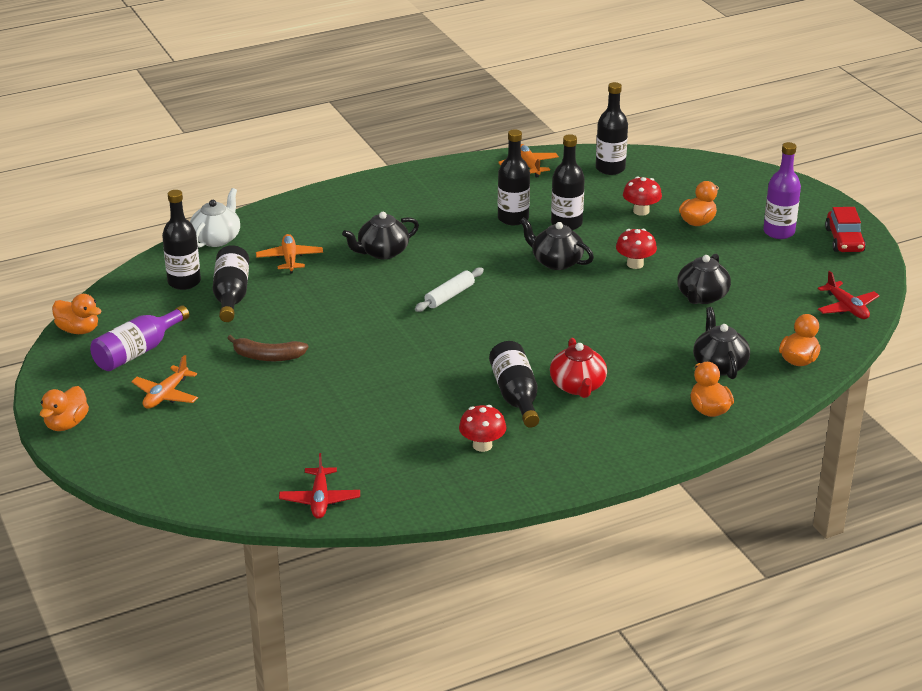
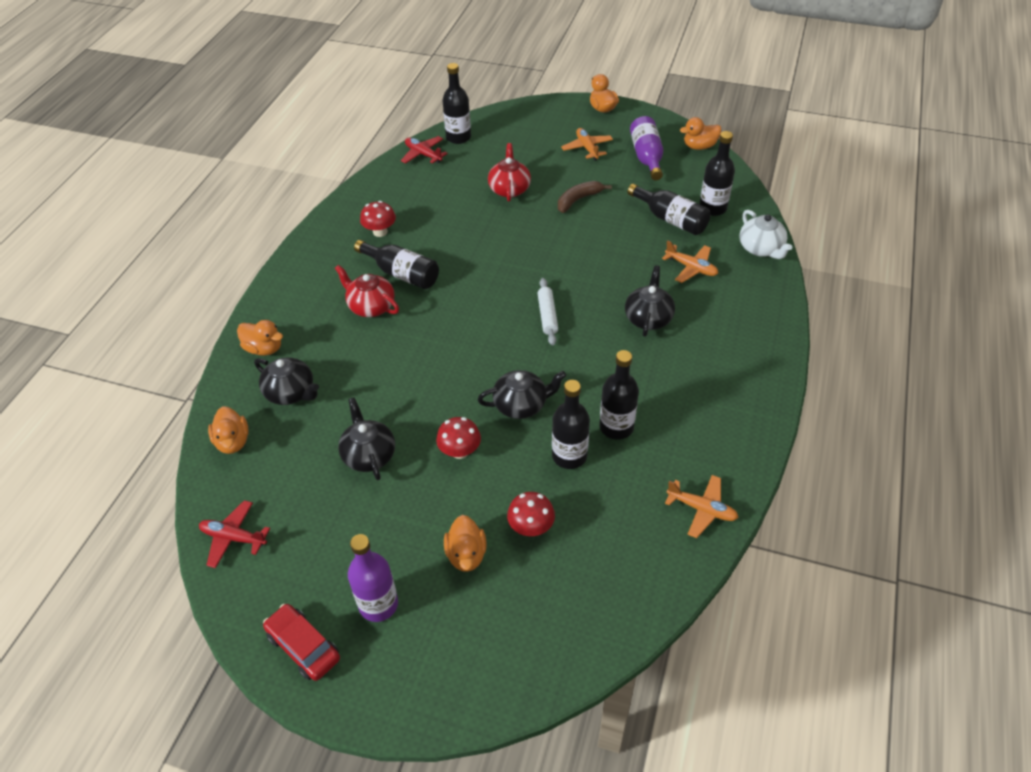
camera: 135 degrees right, 15 degrees up
(304, 405) = (509, 189): none -> red teapot
(610, 168) = (632, 572): black bottle -> black bottle (458, 137)

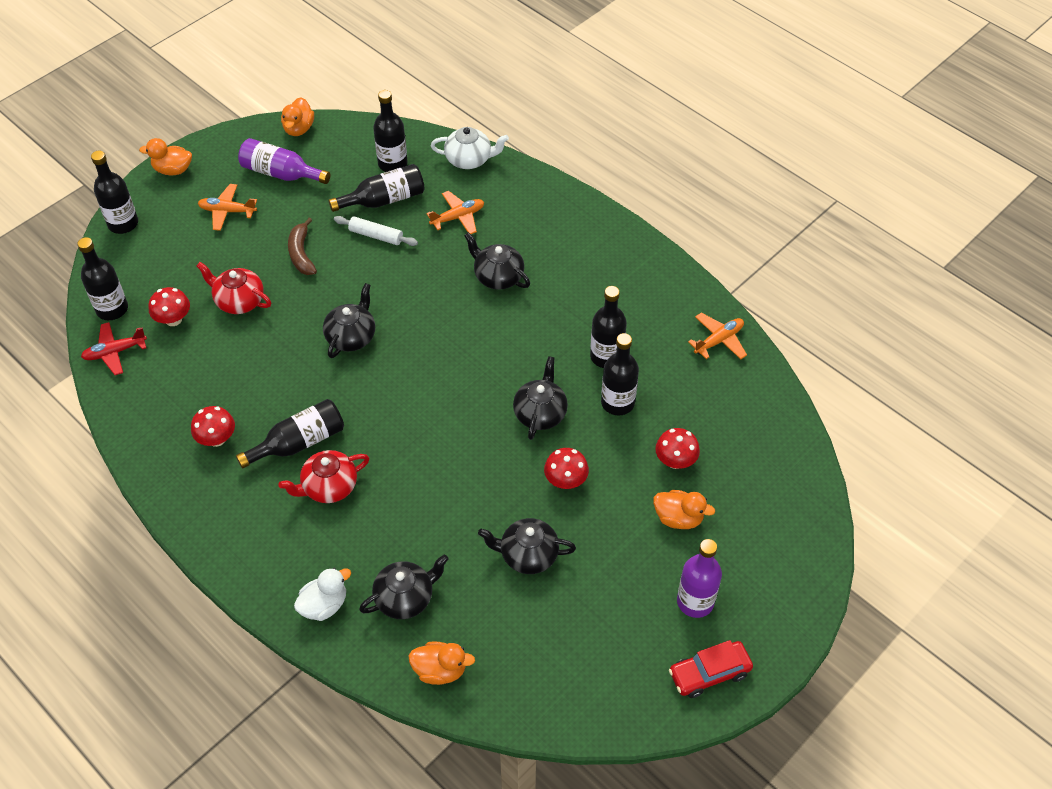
camera: 65 degrees left, 5 degrees up
(233, 538) = (562, 700): red plane -> none
(264, 348) = (324, 605): orange duck -> white duck
(470, 167) = (173, 319): none -> red mushroom
(519, 259) = (351, 336): none -> black teapot
(535, 109) = (123, 224): none -> black bottle
(547, 315) = (444, 347): white rolling pin -> white rolling pin (376, 235)

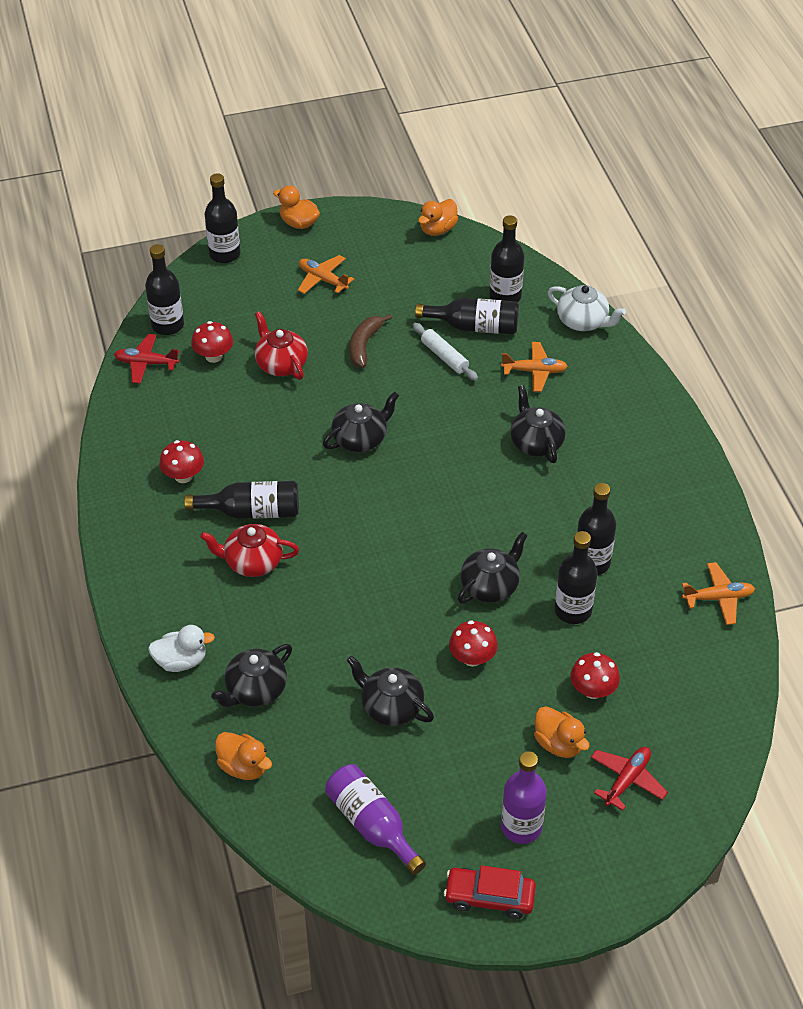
camera: 30 degrees right, 5 degrees down
(281, 173) = (394, 264): purple bottle -> purple bottle (372, 824)
(405, 598) = (255, 690): black teapot -> black teapot turned 135 degrees clockwise
(748, 521) = (627, 780): none -> red plane

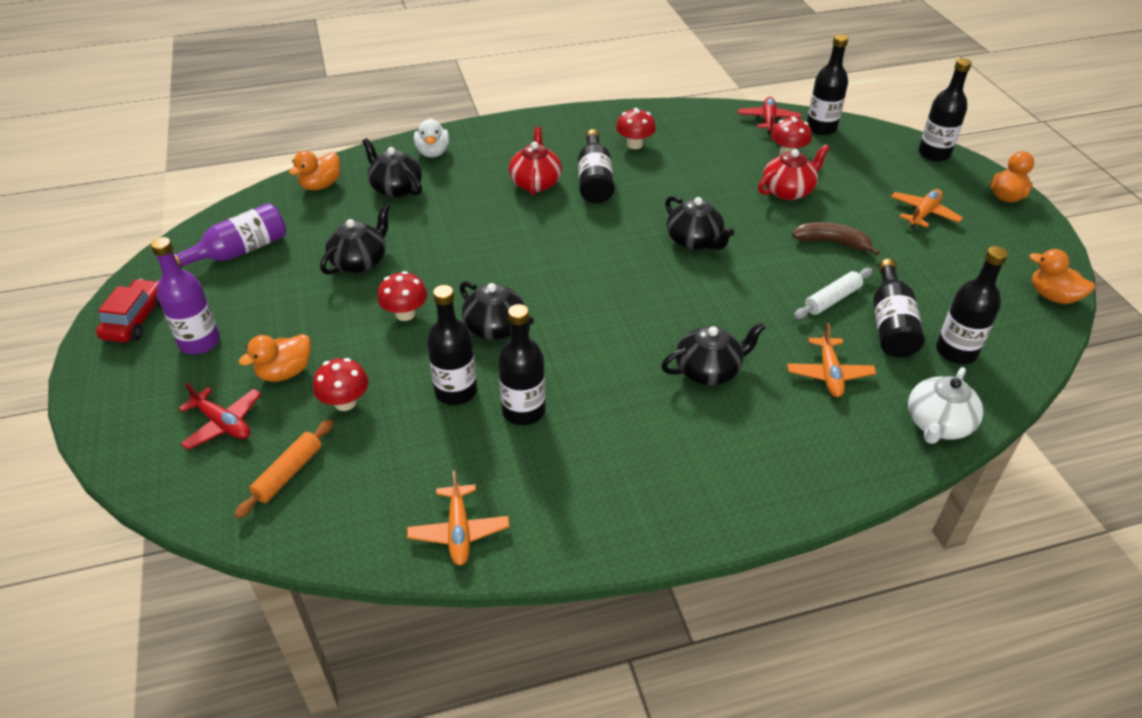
camera: 90 degrees right, 5 degrees down
(677, 718) = (288, 473): none -> orange rolling pin

